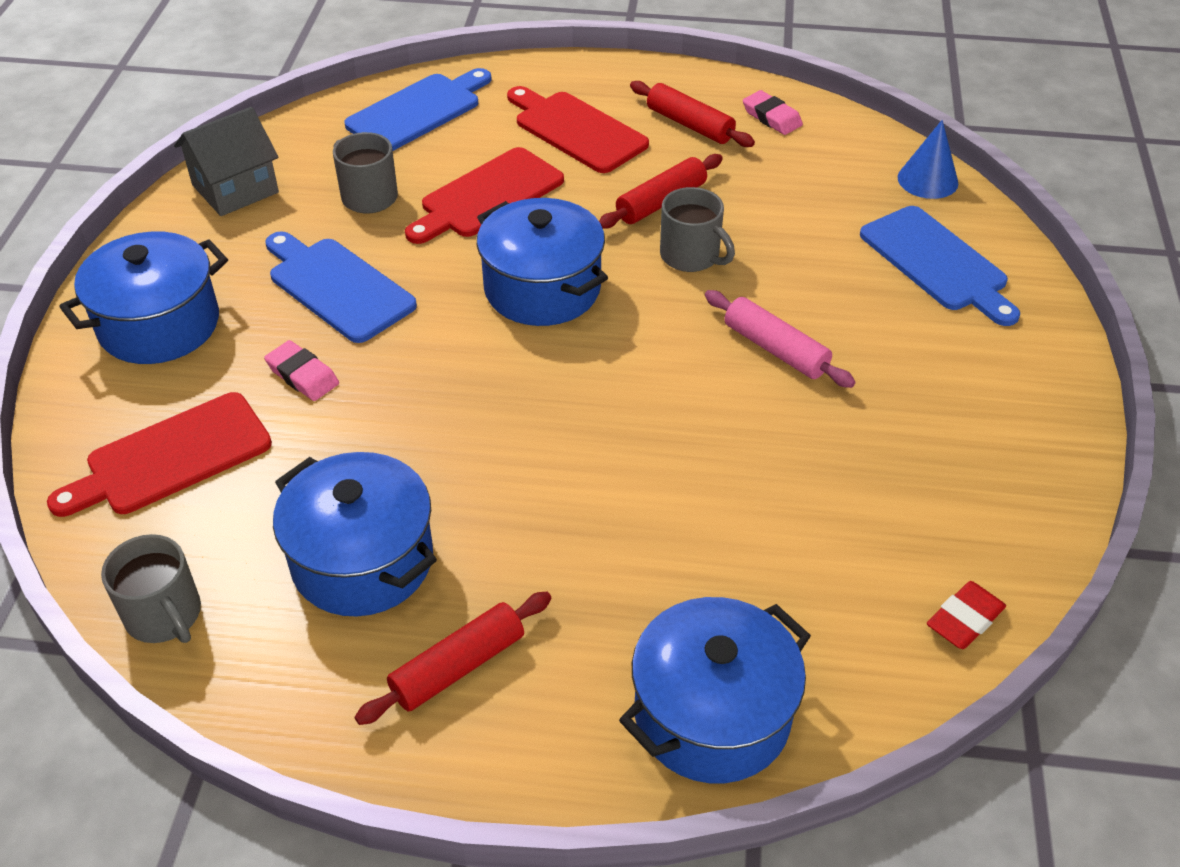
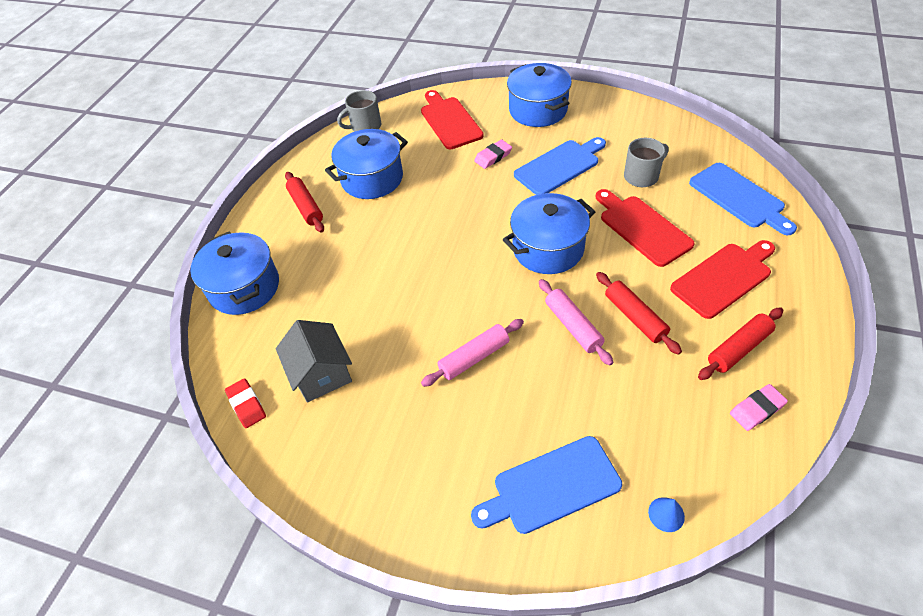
camera: 105 degrees right, 5 degrees up
(235, 189) = (649, 126): grey house -> grey house (321, 374)
(691, 256) = (573, 326): grey mug -> pink rolling pin
(927, 180) = (666, 514): blue cone -> blue cone, size x0.65

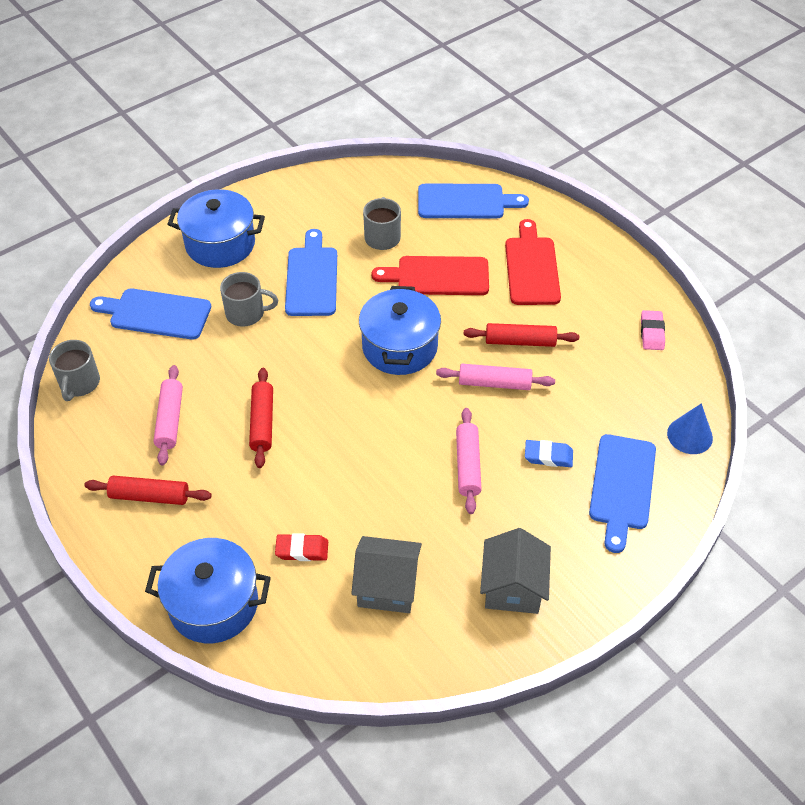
camera: 60 degrees left, 0 degrees up
(247, 405) = (370, 665): red eraser -> red eraser (302, 550)
(372, 179) = (170, 420): blue pot -> pink rolling pin
(378, 460) = (512, 587): none -> grey house
(449, 121) = (156, 314): red cutting board -> blue cutting board
(493, 157) = (246, 313): pink eraser -> grey mug
(533, 408) = (548, 456): none -> blue eraser
(666, 514) = (689, 435): blue cone -> blue cone, size x1.54
(738, 348) = (598, 306): red rolling pin -> red rolling pin (262, 422)

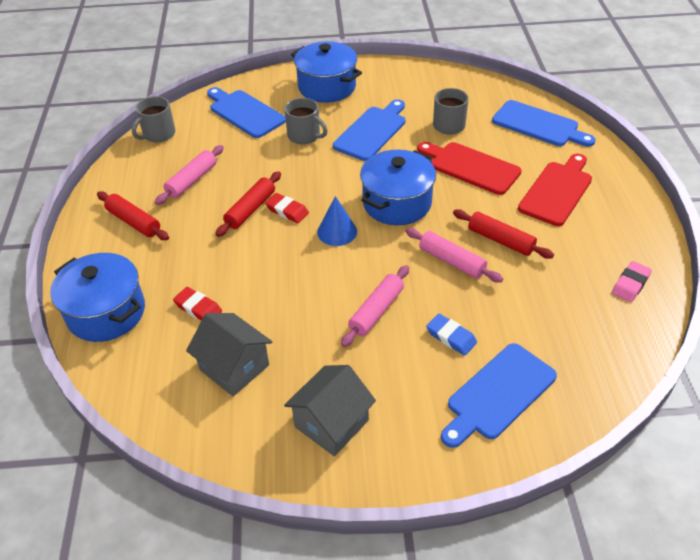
camera: 35 degrees right, 5 degrees down
(300, 406) = (287, 211): none -> red eraser
(689, 435) = (600, 384): blue cone -> blue cone (337, 231)

